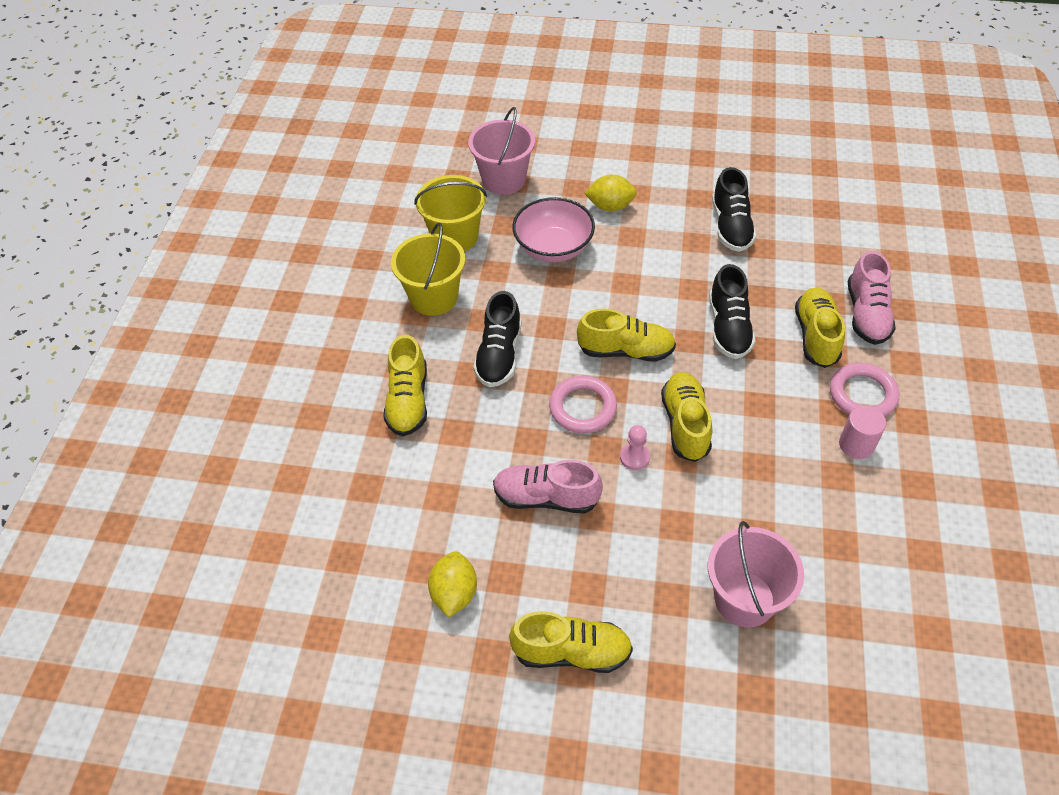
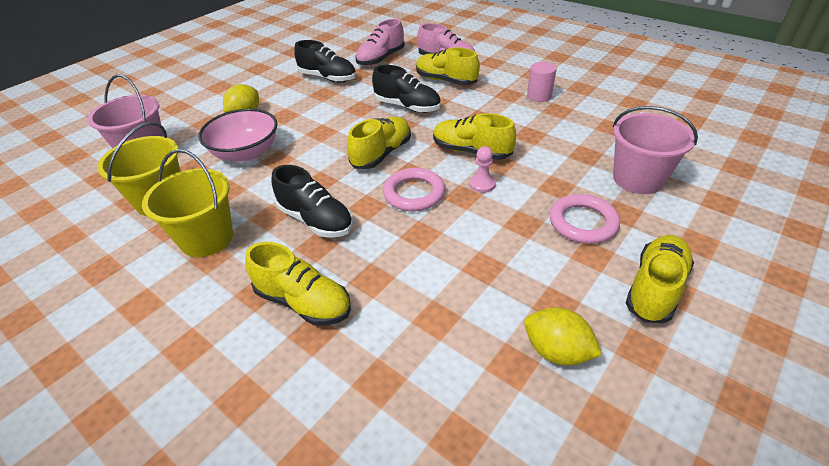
camera: 60 degrees left, 10 degrees down
(546, 497) = (487, 246): pink shoe -> pink shoe (381, 59)
(862, 394) = (503, 82): pink ring -> pink ring (583, 222)

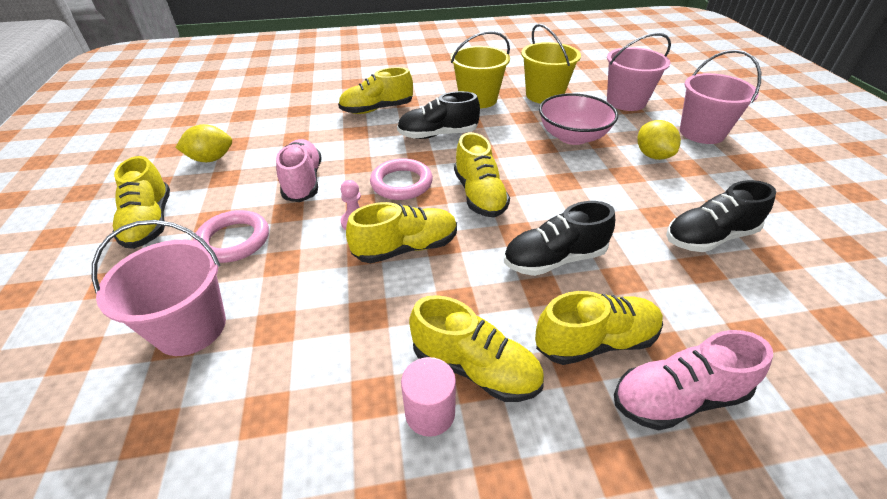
camera: 130 degrees right, 0 degrees up
(186, 108) = (701, 133): none -> pink bucket
(381, 59) = (750, 320): pink shoe -> pink shoe (303, 182)
(504, 97) = (474, 367): none -> yellow shoe

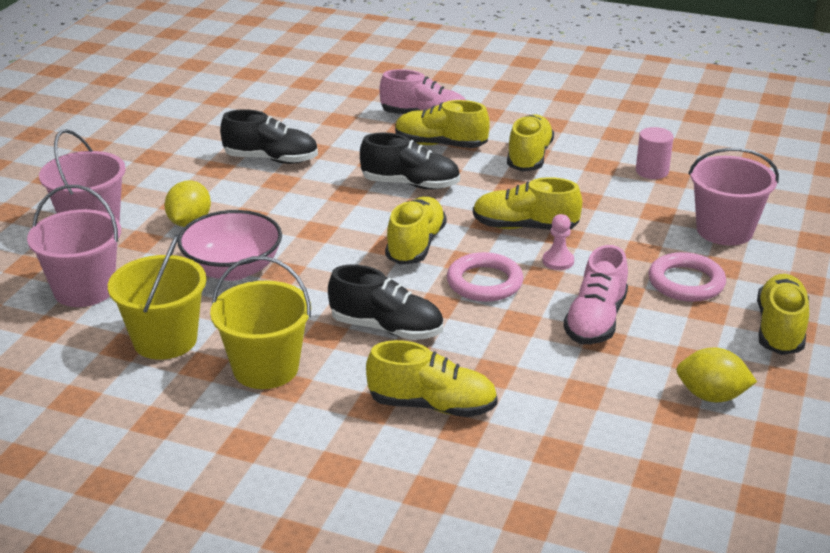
camera: 150 degrees left, 10 degrees down
(430, 413) = (571, 151): pink cylinder -> pink cylinder (652, 171)
(474, 367) = (529, 157): yellow shoe -> yellow shoe turned 45 degrees clockwise

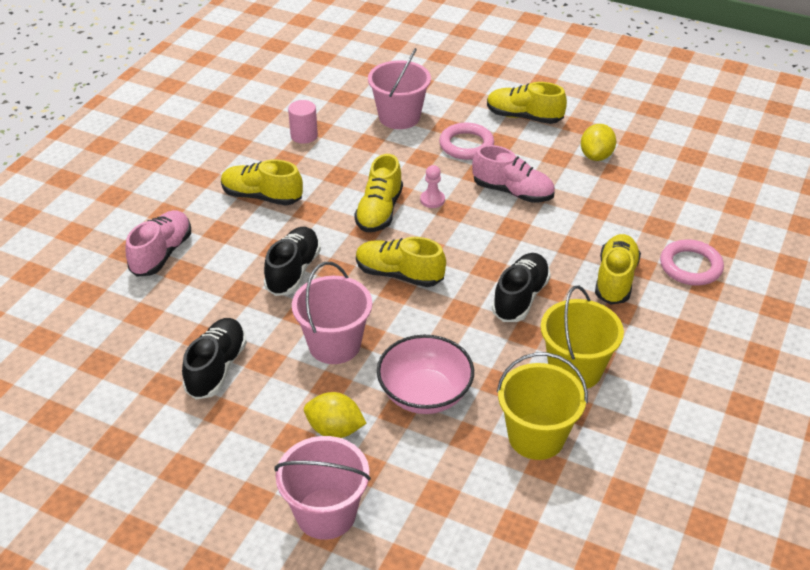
camera: 85 degrees left, 10 degrees up
(84, 290) = (452, 506): pink bucket -> pink bucket (334, 345)
(440, 145) = (222, 247): yellow shoe -> none
(484, 282) = (459, 240): pink ring -> pink ring (690, 266)

